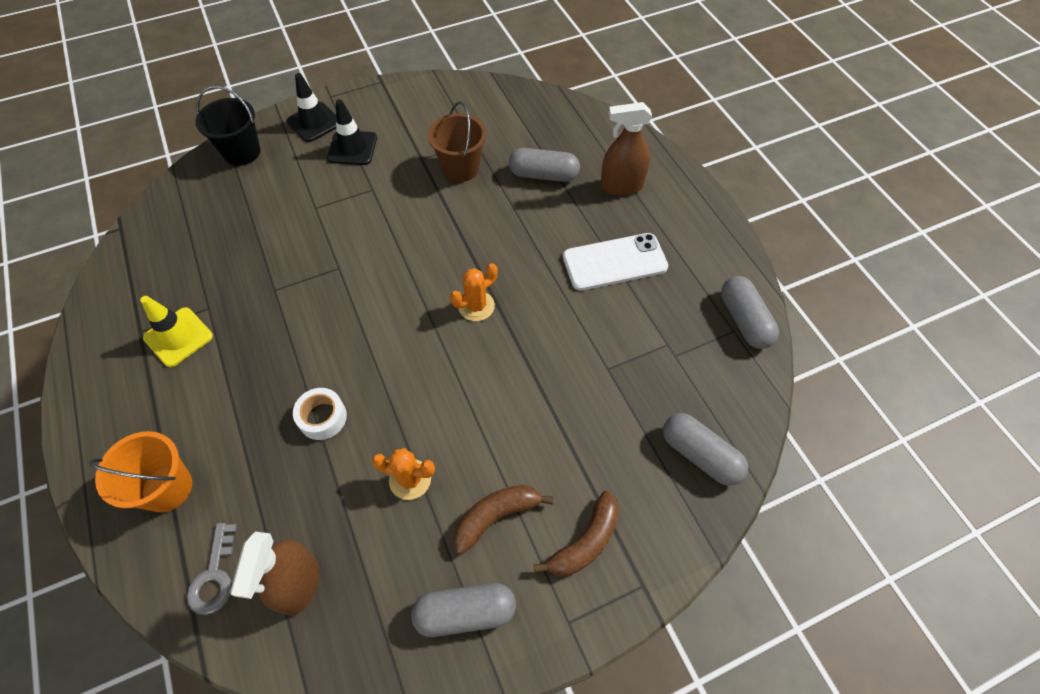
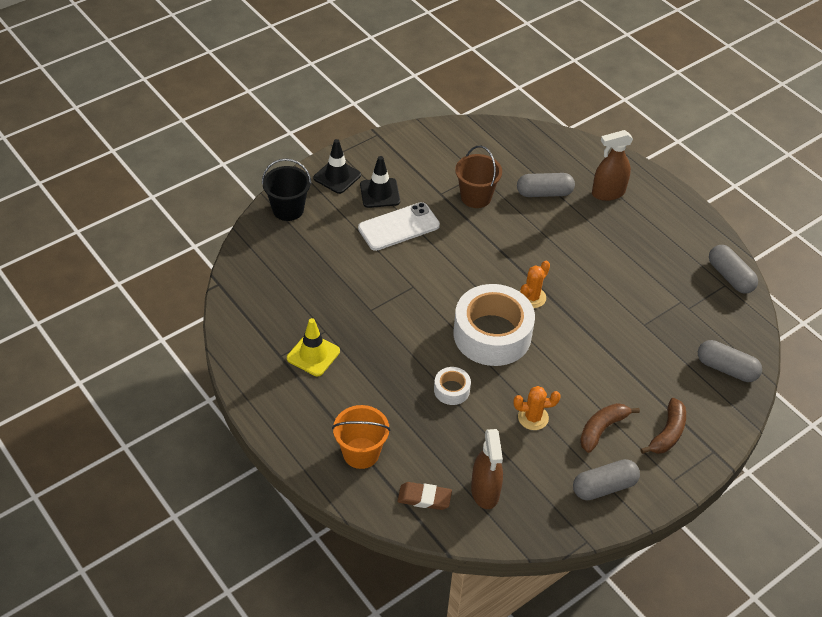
camera: 15 degrees left, 10 degrees down
(214, 576) = (424, 498): grey key -> brown eraser
(406, 348) = (492, 334): none -> white tape
(614, 262) = (623, 250): white phone -> white phone (399, 227)

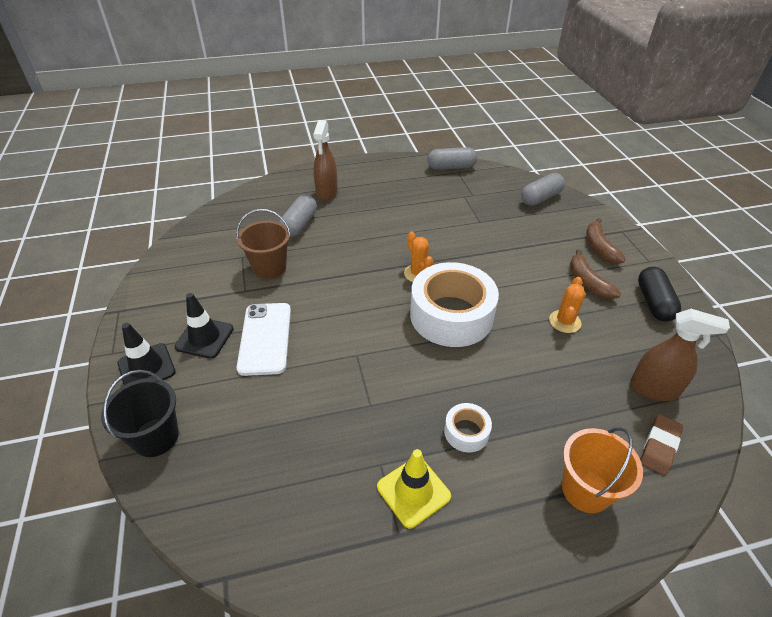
camera: 65 degrees left, 5 degrees down
(451, 390) = (513, 371): white tape -> white tape (466, 432)
(604, 487) = (654, 302): grey capsule -> black capsule
(667, 433) = (599, 247): brown banana -> brown banana turned 150 degrees counterclockwise

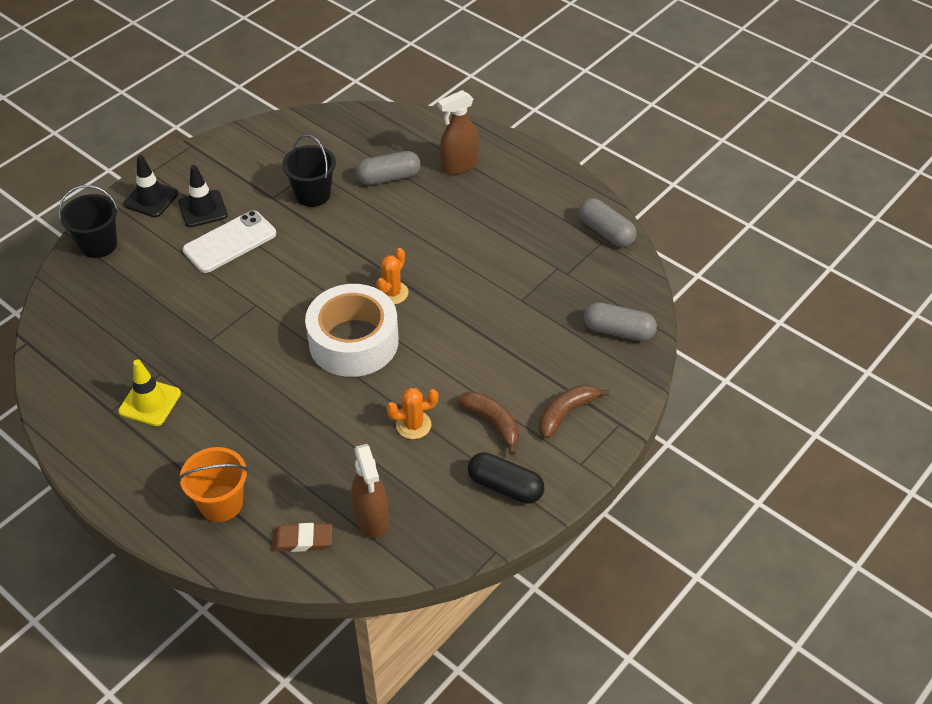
camera: 55 degrees right, 5 degrees up
(269, 268) = (313, 194): brown bucket -> black bucket
(466, 432) = (226, 409): white tape -> none
(588, 282) = (493, 423): brown banana -> brown banana turned 105 degrees clockwise
(654, 302) = (505, 486): black capsule -> black capsule turned 60 degrees clockwise

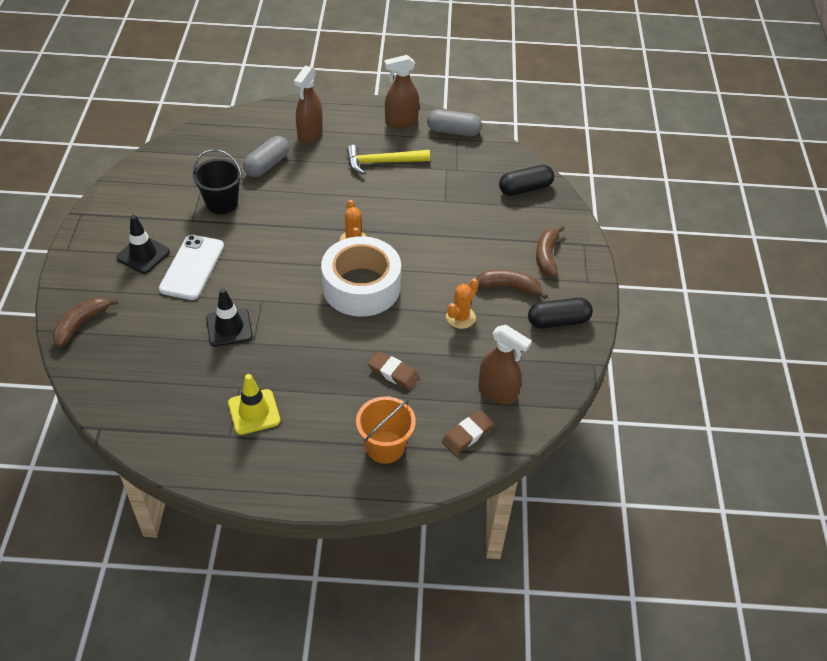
camera: 40 degrees left, 0 degrees up
(98, 245) = (81, 324): black bucket -> brown banana
(151, 199) = (90, 268): black traffic cone -> black traffic cone (229, 327)
(298, 440) = (393, 373): none -> brown eraser
(500, 229) = (382, 162): none -> yellow hammer
(562, 196) = (401, 122): none -> brown spray bottle
(618, 331) = (525, 189): grey capsule -> black capsule

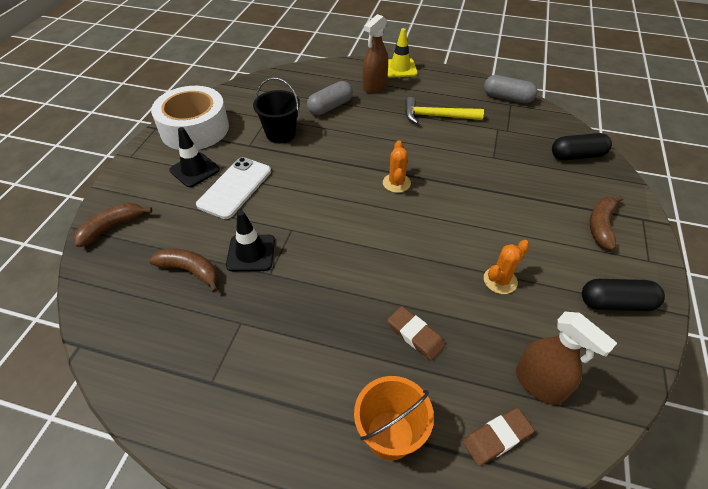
camera: 15 degrees right, 0 degrees up
(254, 412) = (248, 356): yellow traffic cone -> yellow traffic cone (400, 68)
(361, 286) = (396, 230): white tape -> white tape (195, 129)
(401, 122) = (459, 85): brown spray bottle -> none
(509, 287) = (557, 254): brown banana -> brown banana (190, 271)

